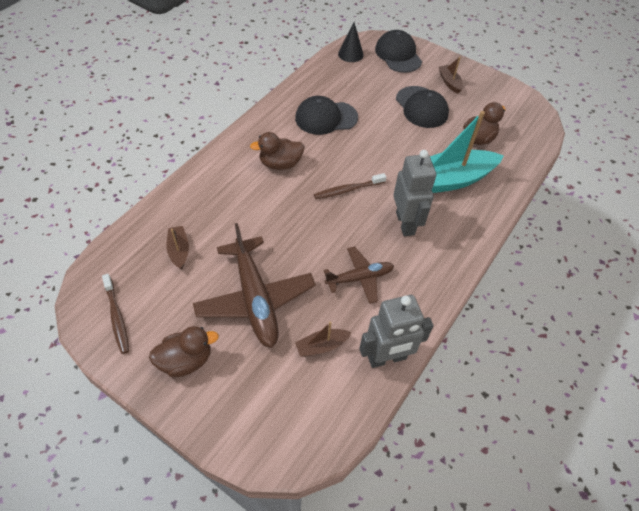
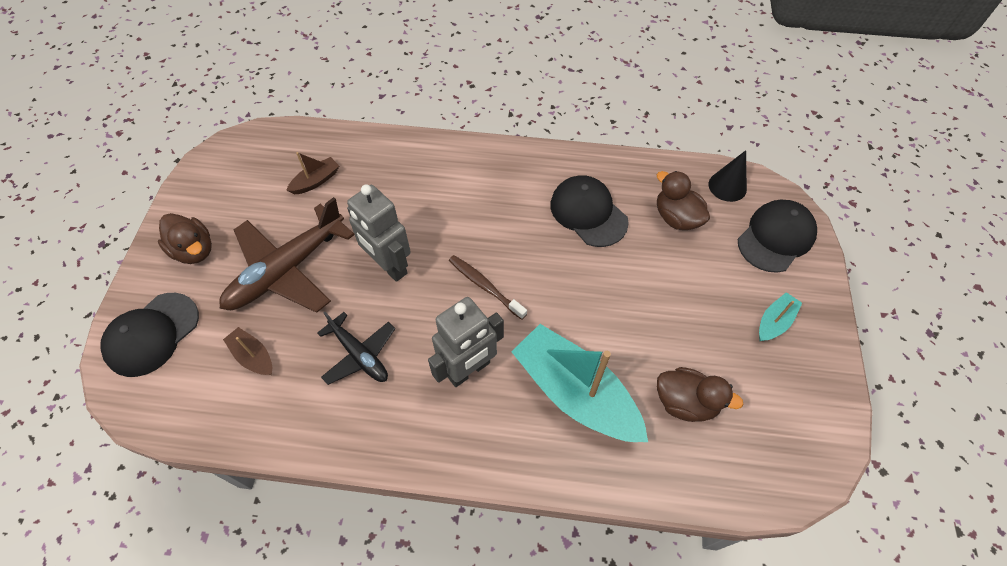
camera: 65 degrees right, 5 degrees up
(117, 317) = (221, 177): brown toothbrush -> none
(280, 164) = (482, 205): brown duck -> brown duck (676, 218)
(360, 278) = (359, 355): brown plane -> black plane
(387, 358) = (262, 428): grey robot -> grey robot (389, 266)
(421, 107) = (692, 307): black cap -> black cap (152, 334)
(449, 82) = (774, 322): brown boat -> turquoise boat

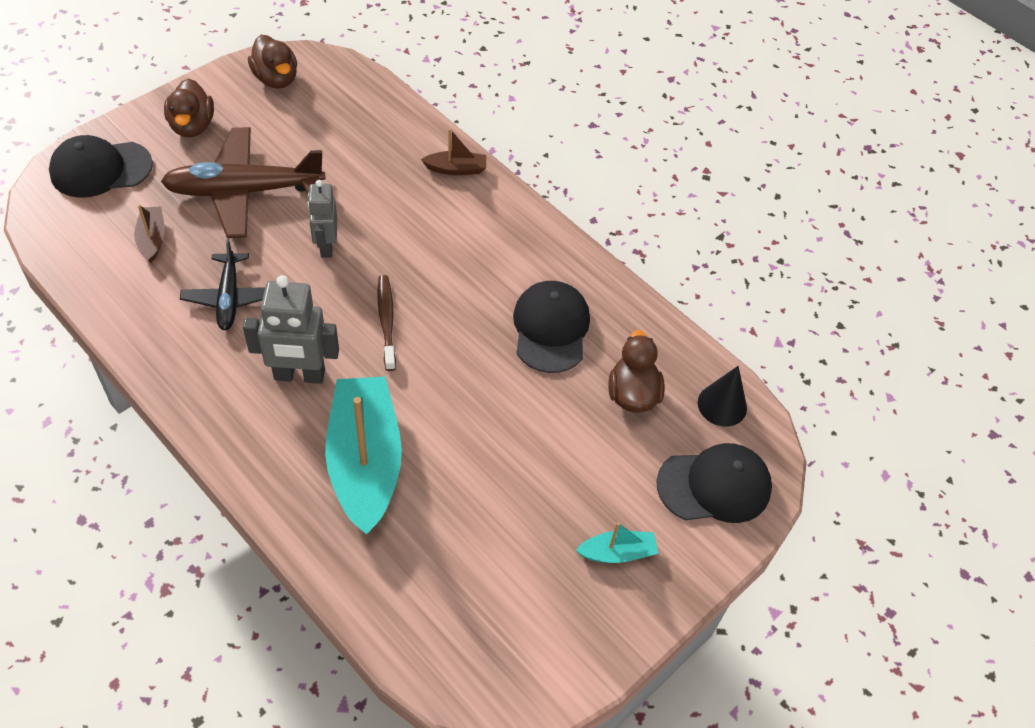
camera: 35 degrees right, 5 degrees down
(316, 181) = (341, 135): brown boat -> brown boat (456, 169)
(389, 266) = (326, 246): grey robot -> grey robot, size x0.66
(685, 402) = (450, 546): brown duck -> brown duck (276, 79)

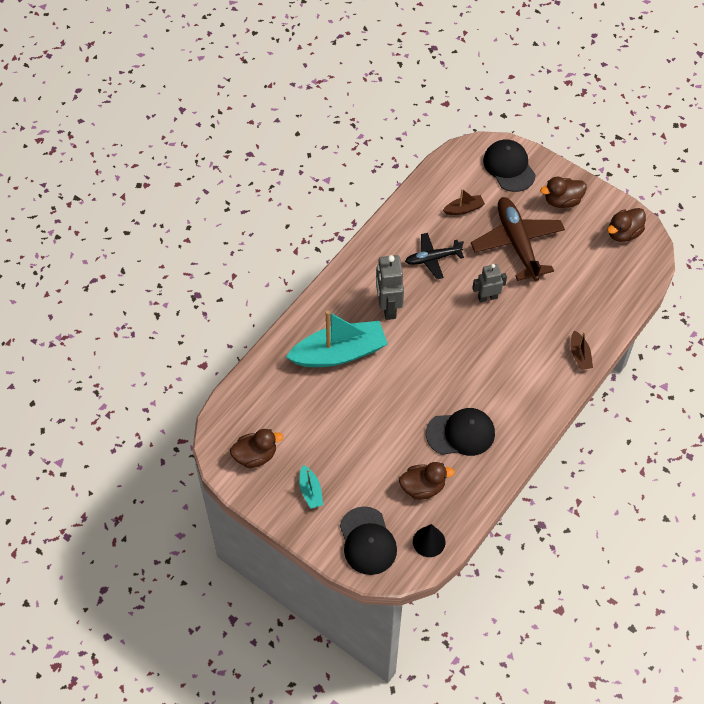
camera: 85 degrees right, 5 degrees up
(386, 321) = (439, 342): brown toothbrush -> none
(536, 630) = (255, 456): none -> brown duck

